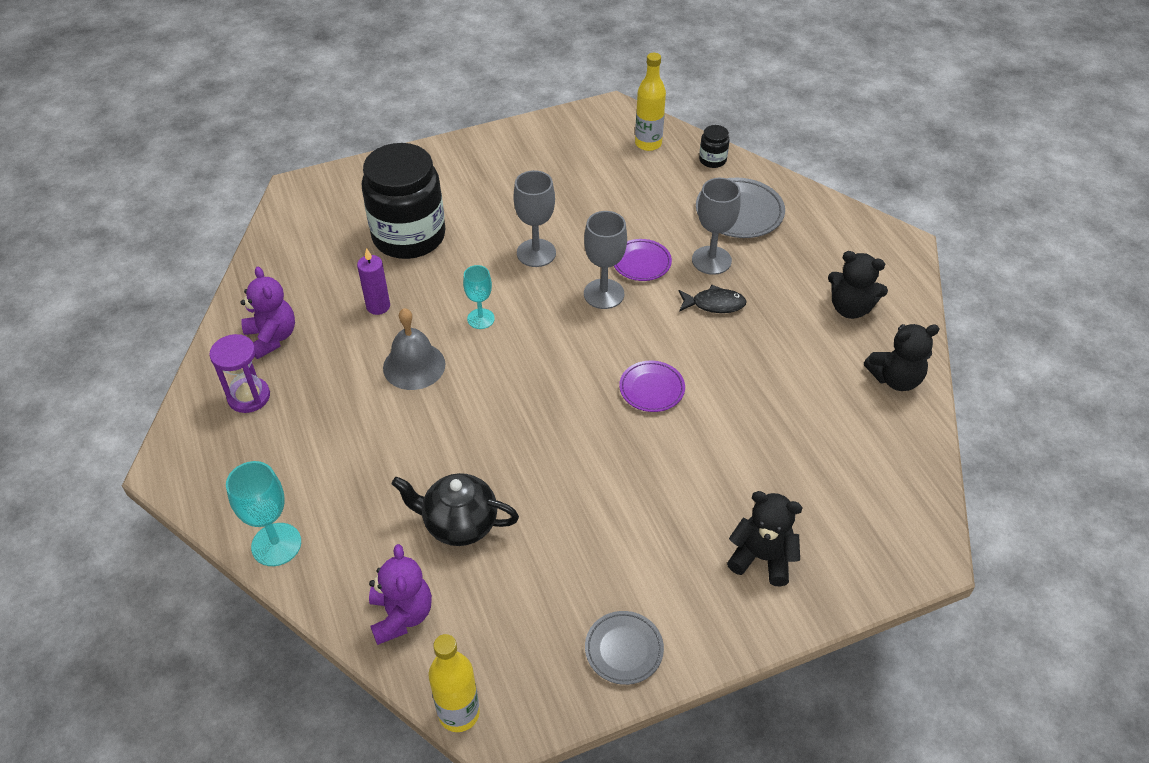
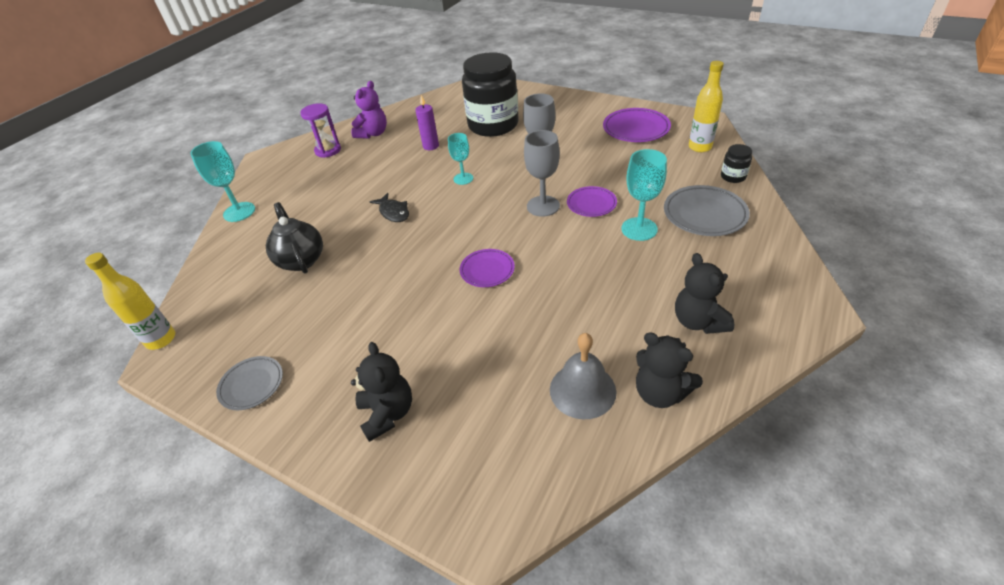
camera: 55 degrees right, 5 degrees down
(401, 615) = (220, 277): purple teddy bear -> none
(414, 366) = (402, 179): grey bell -> grey bell (582, 390)
(565, 155) = (636, 129): none -> purple plate
(711, 260) = (639, 229): grey goblet -> turquoise goblet
(714, 304) = (600, 253): black fish -> black fish (393, 212)

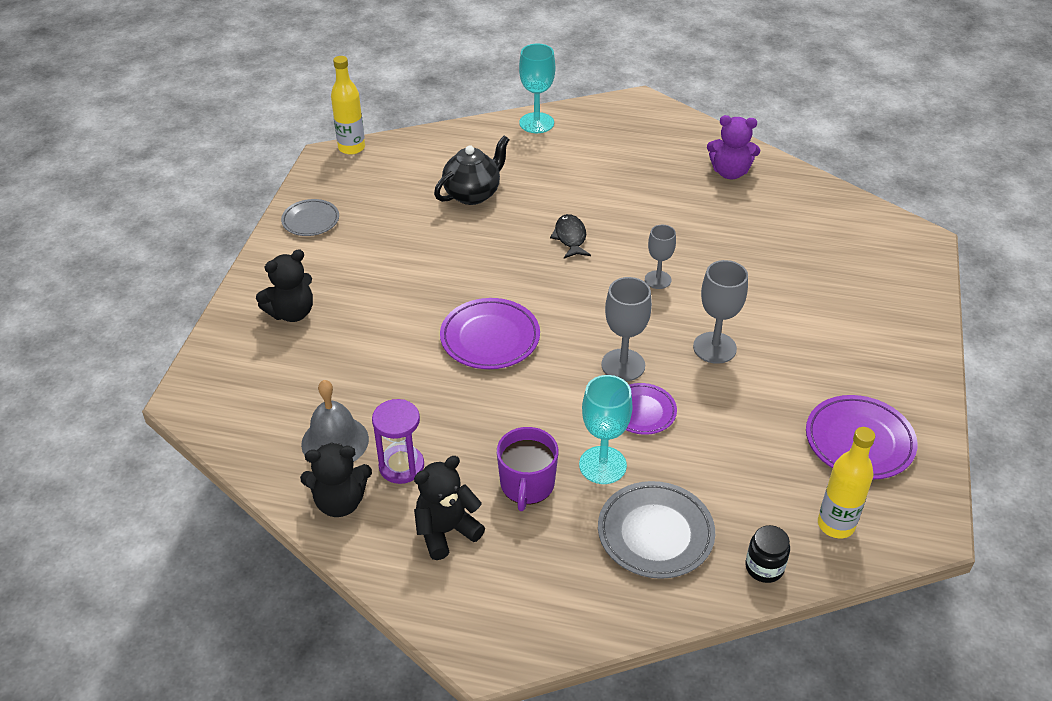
camera: 70 degrees right, 0 degrees up
(328, 150) = (676, 146): purple hourglass -> purple hourglass (401, 466)
(393, 212) = (570, 238): black fish -> black fish turned 135 degrees clockwise
(431, 146) = (721, 232): purple candle -> none
(463, 178) = (658, 280): turquoise goblet -> grey goblet
(487, 270) = (490, 338): purple plate -> purple plate, size x1.56
(493, 125) = (801, 280): black jar -> none
(653, 269) = (527, 485): none -> purple mug
(660, 392) = (340, 502): black teddy bear -> black teddy bear turned 120 degrees counterclockwise

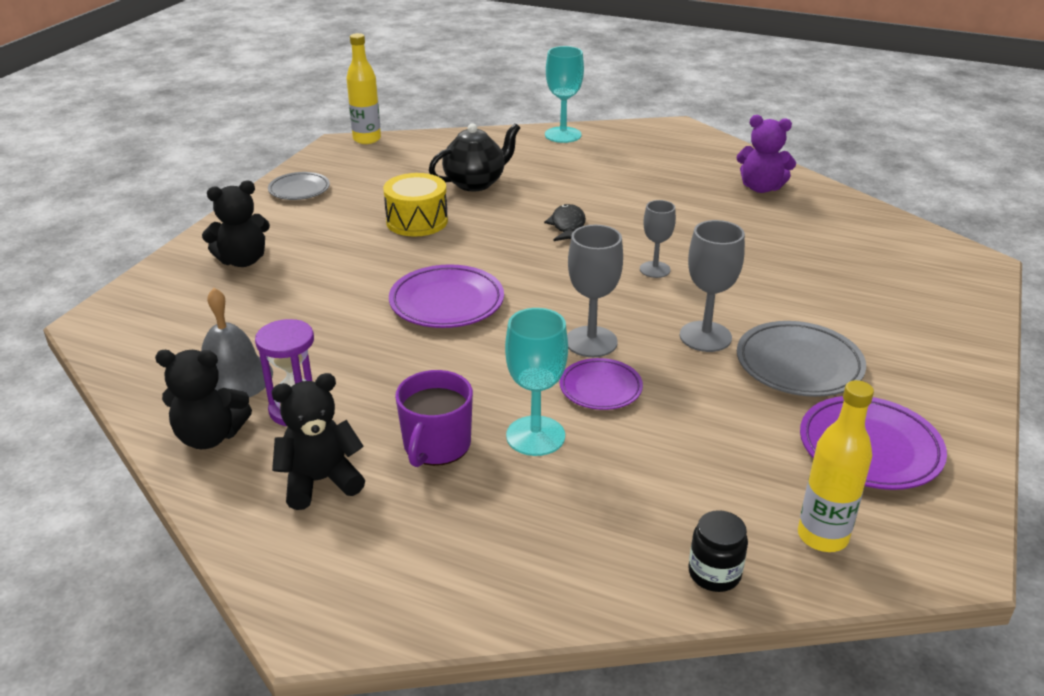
camera: 10 degrees right, 10 degrees down
(434, 247) = (417, 221): none -> yellow drum
(655, 533) = (579, 516): grey plate -> grey plate (799, 365)

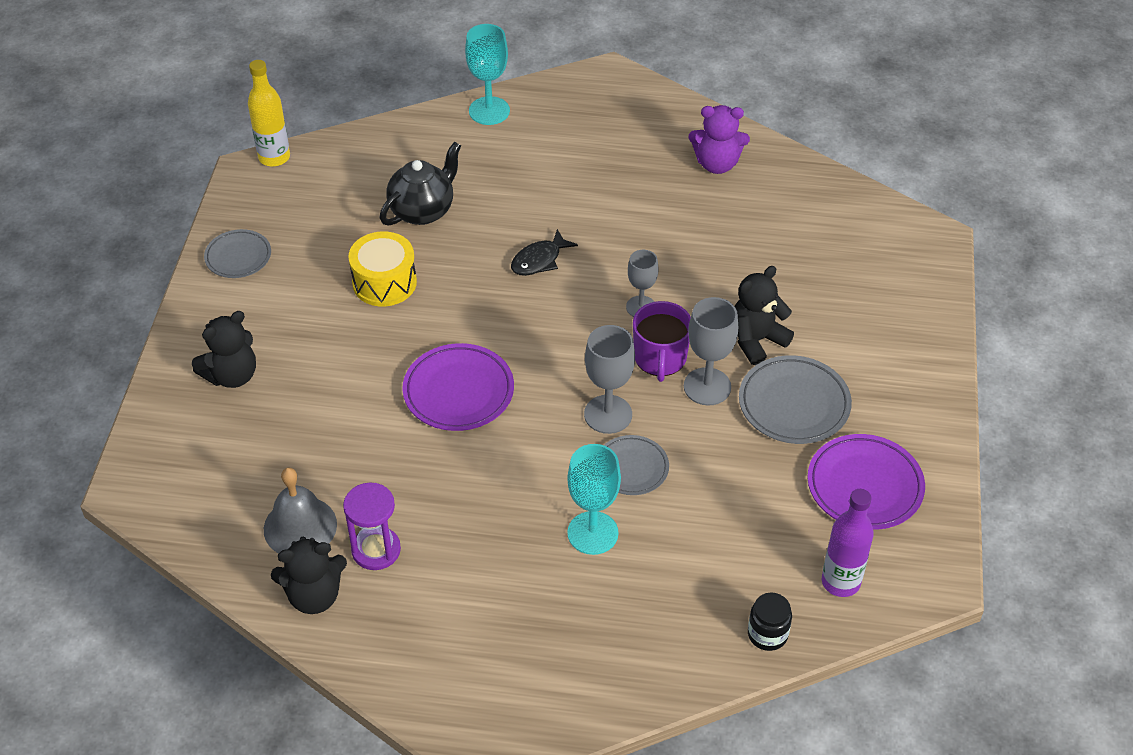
camera: 15 degrees left, 15 degrees up
(320, 481) = (431, 620): black teddy bear -> black teddy bear (756, 340)
(436, 445) = (513, 562): purple mug -> purple mug (660, 358)
(567, 226) = (539, 260): black fish -> black fish turned 120 degrees counterclockwise
(600, 388) = (632, 468): purple plate -> grey plate
(822, 536) = (840, 582): yellow bottle -> purple bottle

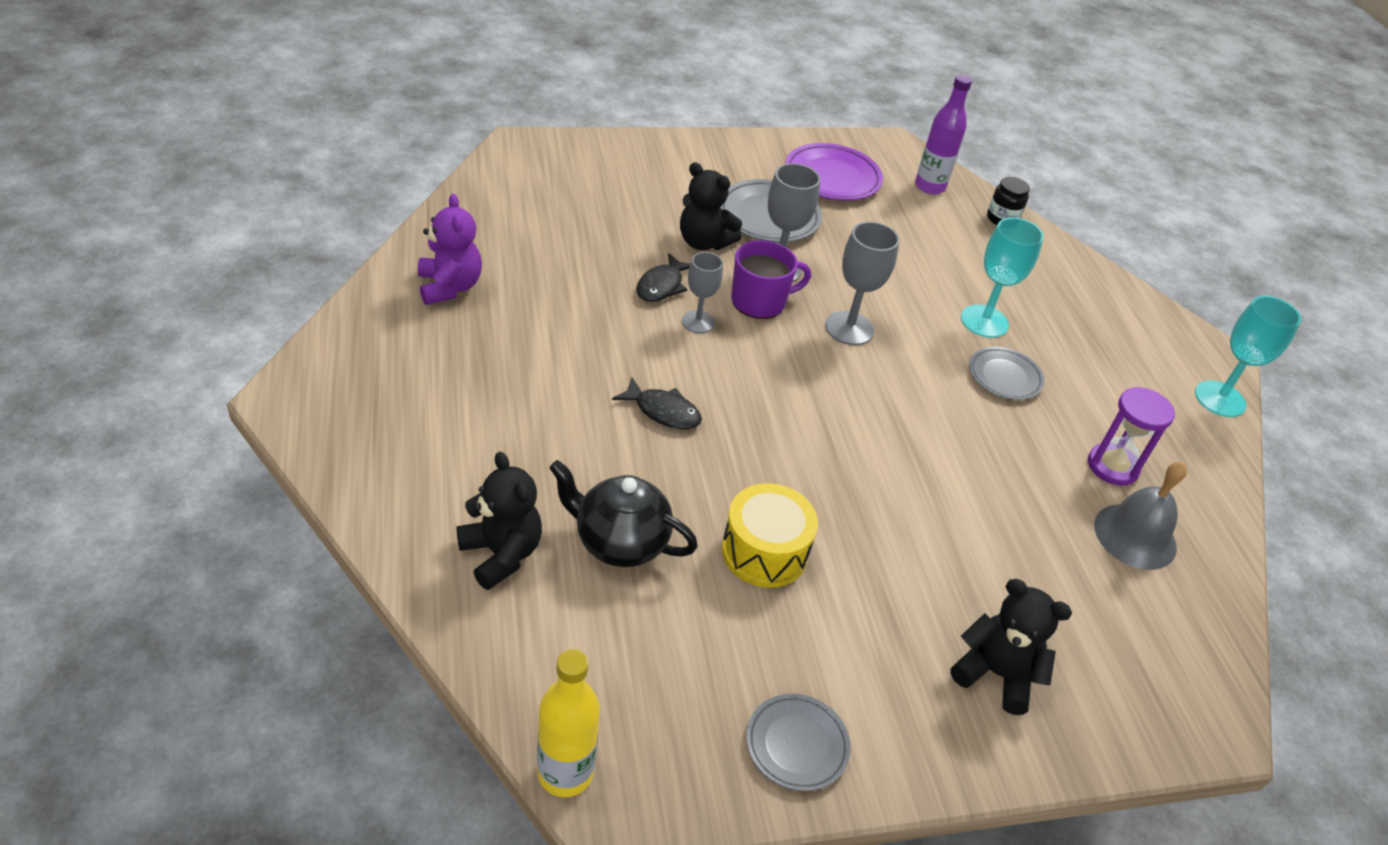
camera: 115 degrees left, 5 degrees down
(314, 596) = (1194, 501): black teddy bear -> black teddy bear (501, 554)
(458, 392) = (888, 444): purple plate -> none
(489, 111) = (390, 513): turquoise goblet -> turquoise goblet (1220, 399)
(632, 468) = (900, 305): grey plate -> grey plate (1004, 377)
(695, 294) = (662, 286): none -> black fish

